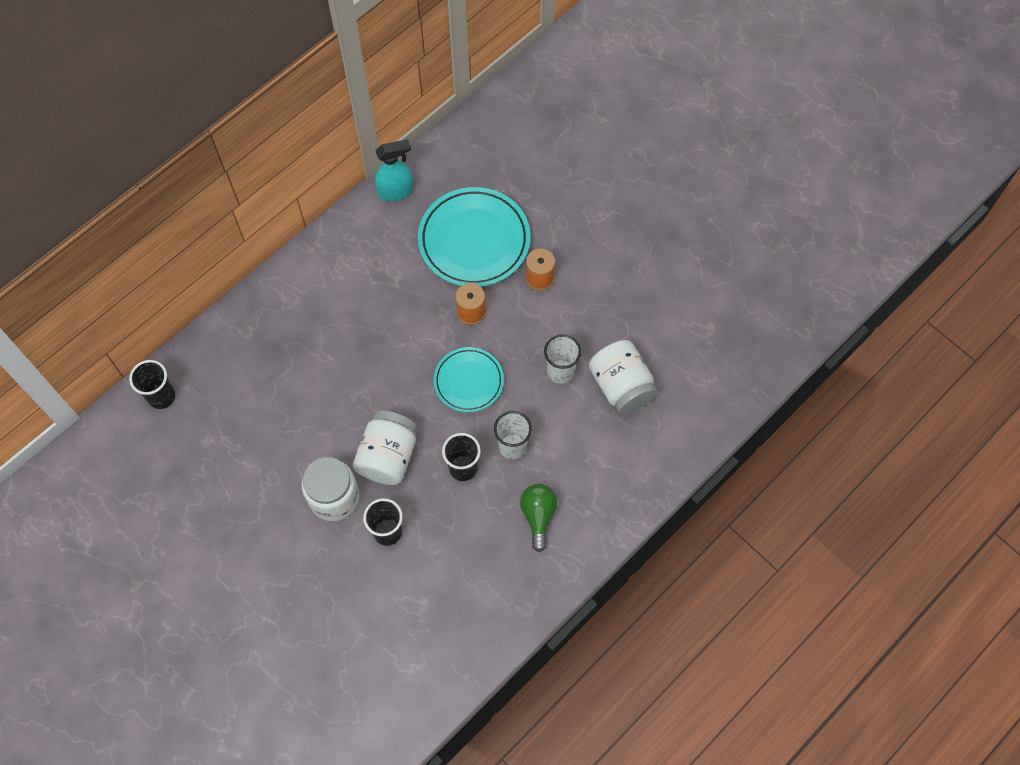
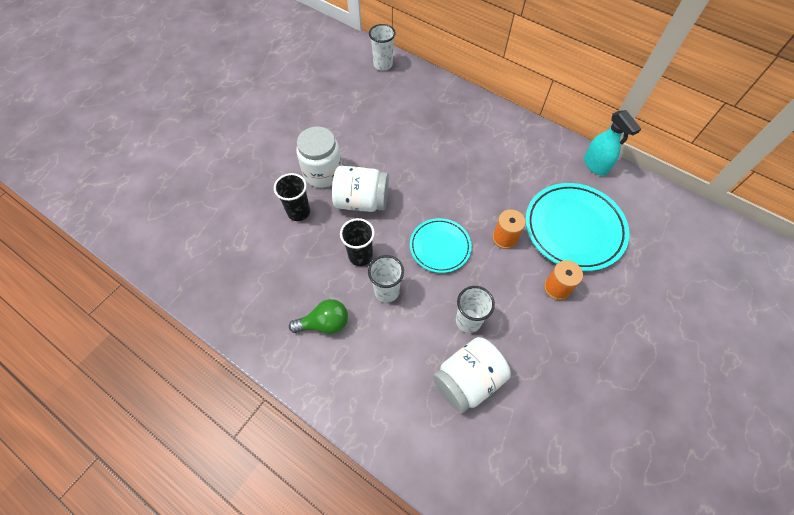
camera: 80 degrees right, 5 degrees down
(161, 397) = (383, 65): black cup -> white cup

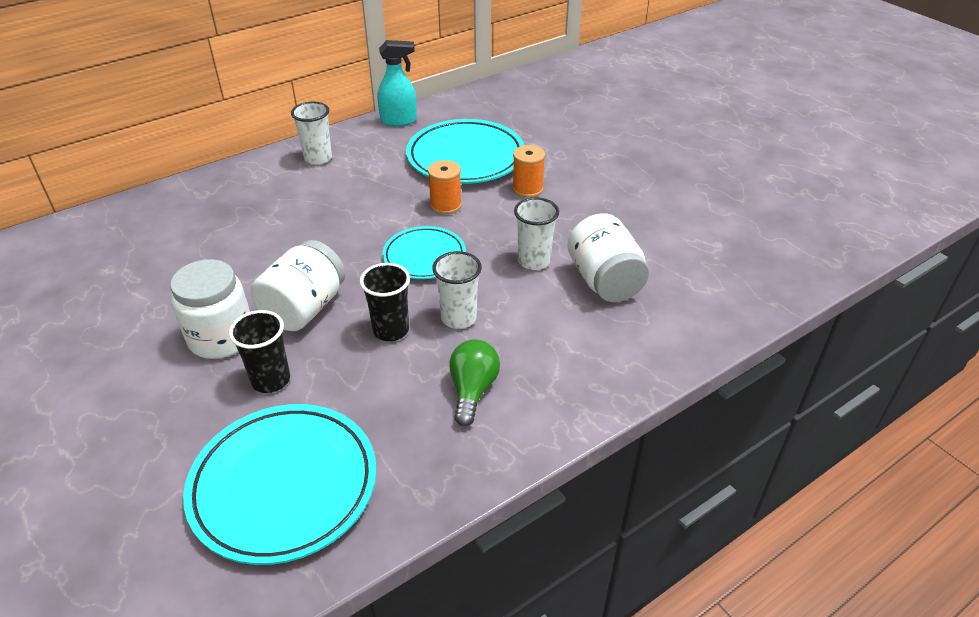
camera: 70 degrees left, 20 degrees down
(228, 253) = (284, 486): none -> turquoise plate
(383, 65) = (82, 230): white cup -> white cup (318, 158)

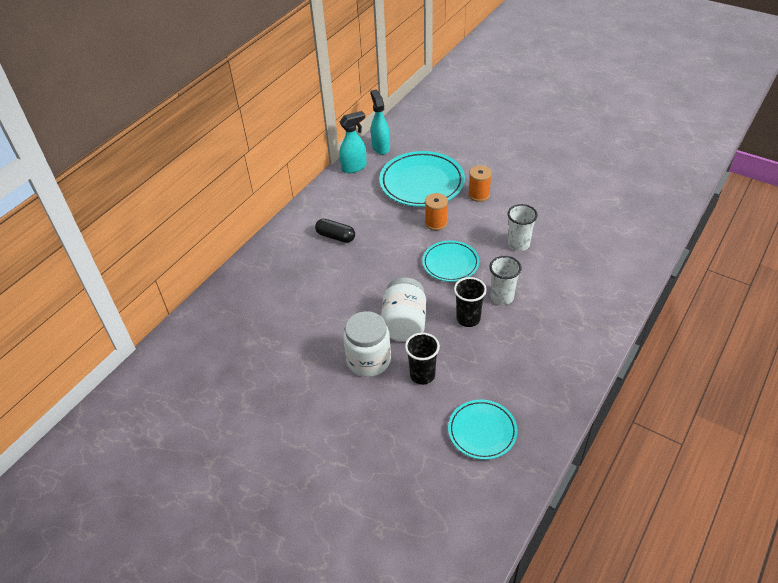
camera: 20 degrees left, 5 degrees up
(284, 486) = (482, 431): turquoise plate -> turquoise plate, size x0.60
(311, 186) = (335, 236): none -> black capsule
(318, 158) = (322, 214): white cup -> none
(448, 108) = (380, 147): none -> turquoise spray bottle
(473, 390) = (543, 338): green light bulb -> none
(604, 281) = (568, 244): white jar -> none

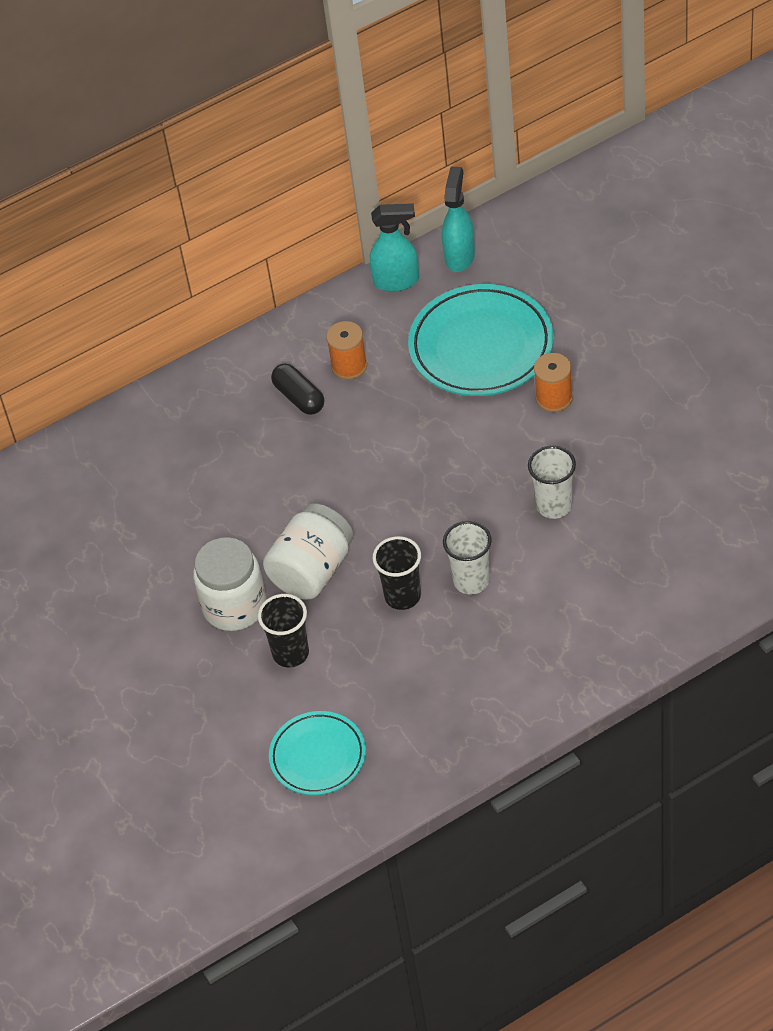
camera: 30 degrees right, 5 degrees up
(436, 223) = (457, 425): orange spool -> orange spool (349, 366)
(450, 263) = (434, 501): turquoise plate -> none

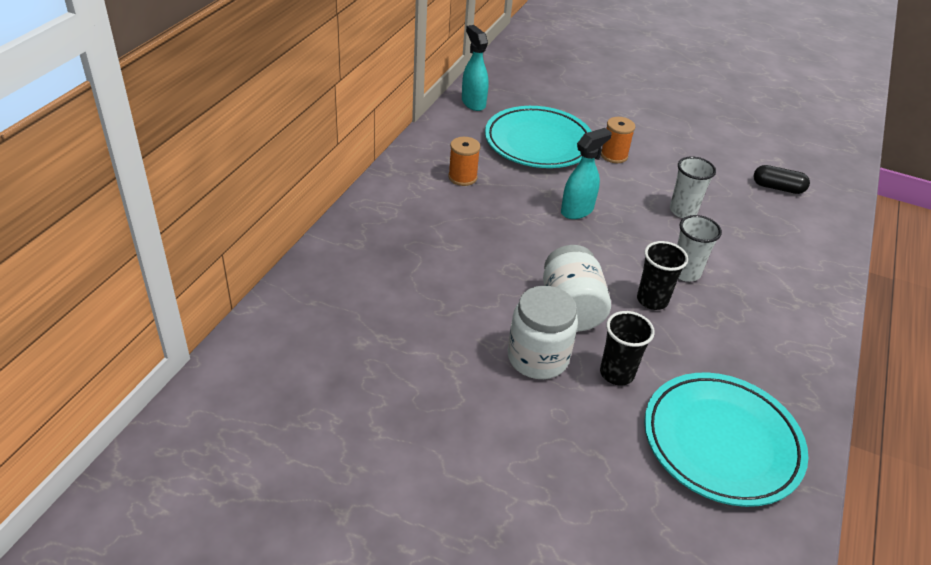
camera: 45 degrees left, 10 degrees down
(299, 397) = (445, 205): black capsule -> black capsule (777, 188)
(318, 756) = (721, 442): turquoise plate -> turquoise plate, size x1.67
(397, 281) = (446, 125): turquoise spray bottle -> turquoise spray bottle (577, 210)

